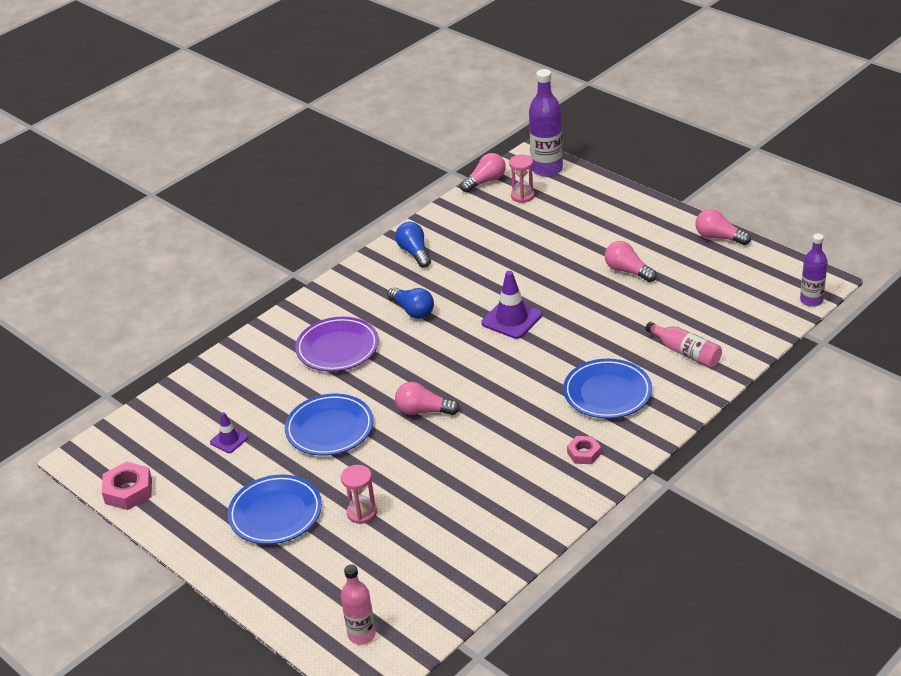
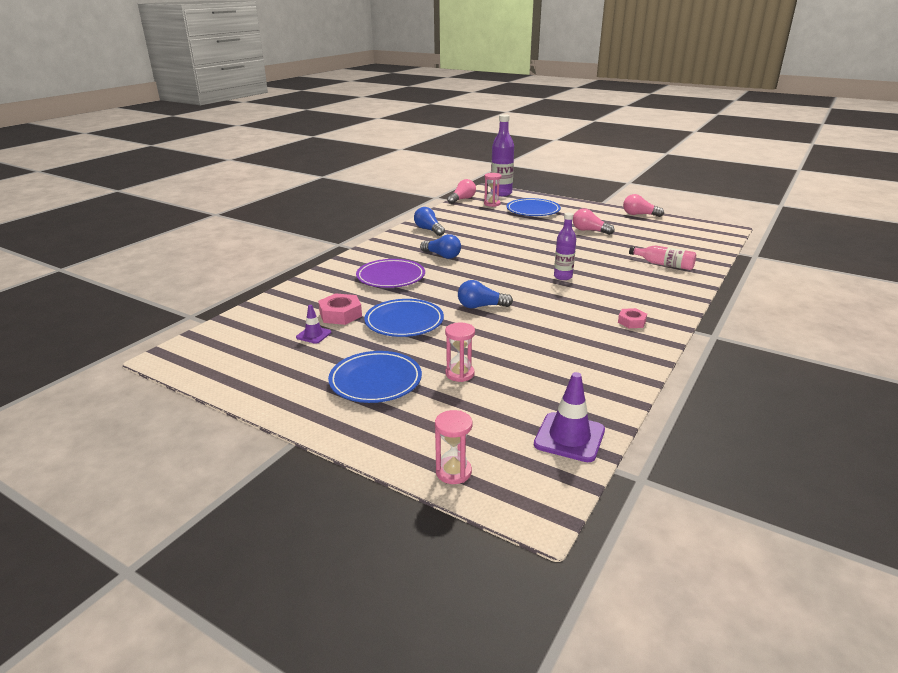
camera: 15 degrees left, 10 degrees down
(128, 491) = (220, 376): pink nut -> pink nut (340, 314)
(313, 630) = (453, 472): none -> pink hourglass
(361, 634) = (508, 470): pink bottle -> none
(423, 411) = (481, 306): pink light bulb -> blue light bulb
(512, 319) = (521, 256): purple traffic cone -> purple traffic cone (569, 437)
(607, 393) = (623, 288): blue plate -> blue plate (533, 211)
(811, 300) = (728, 237): purple bottle -> purple bottle (563, 277)

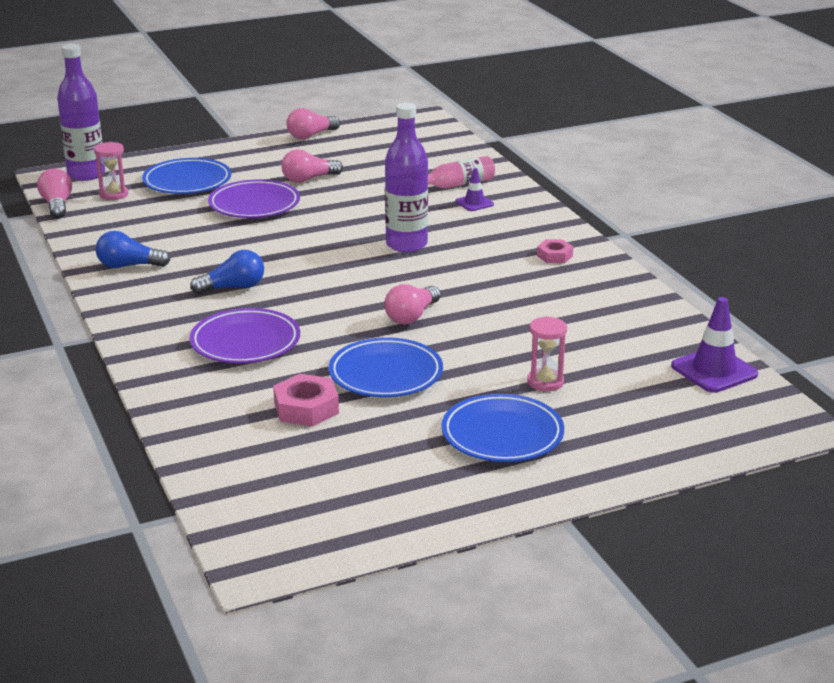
camera: 55 degrees left, 0 degrees up
(313, 335) = (338, 442): purple traffic cone -> purple traffic cone (474, 203)
(453, 472) = (710, 445): pink hourglass -> none
(481, 306) = (411, 316): blue light bulb -> pink light bulb
(537, 230) = (254, 204): none -> purple plate
(563, 277) = (406, 244): purple bottle -> purple bottle, size x1.59

